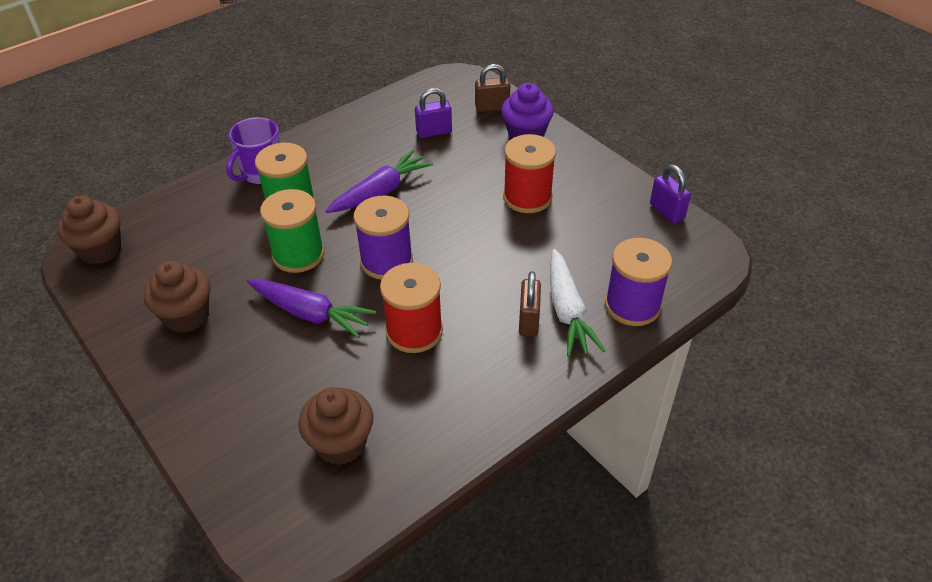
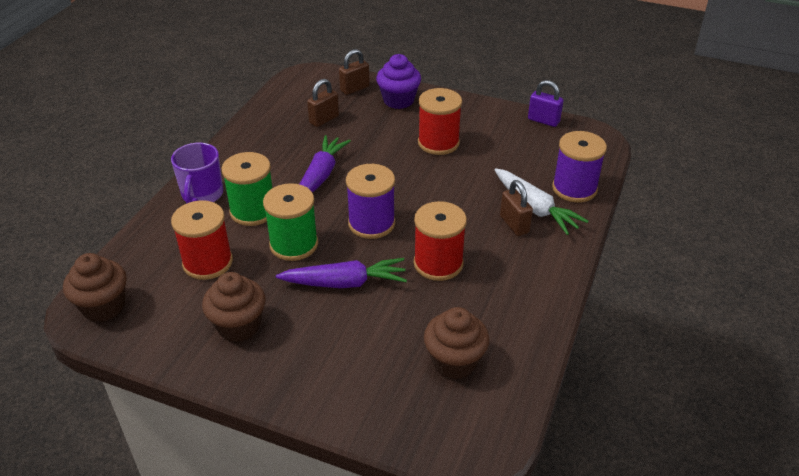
camera: 30 degrees left, 5 degrees down
(212, 242) = (207, 262): none -> red spool
(434, 132) = (324, 120): purple padlock -> brown padlock

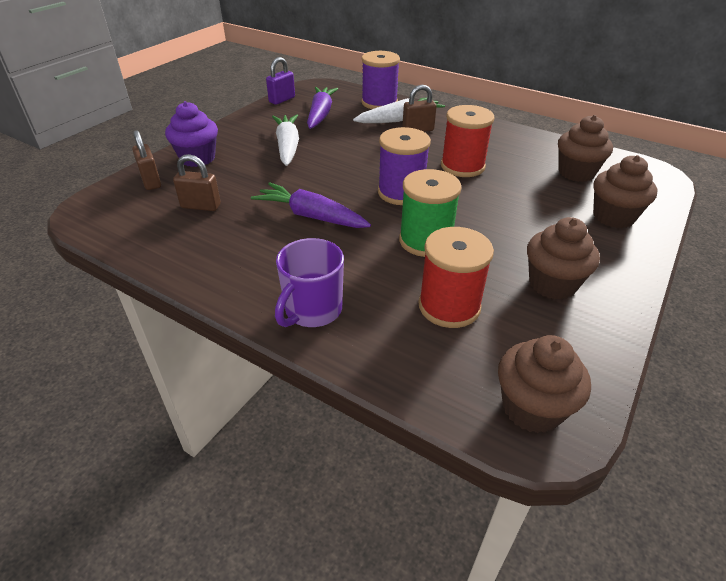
camera: 80 degrees left, 0 degrees up
(202, 195) = (312, 310): purple mug -> purple mug turned 105 degrees clockwise
(253, 211) = (359, 267): green spool -> none
(324, 120) = (201, 206): brown padlock -> brown padlock turned 45 degrees counterclockwise
(345, 283) = (486, 214): purple carrot -> purple carrot (320, 114)
(360, 385) = (613, 217): none -> brown cupcake
(438, 143) = (287, 146): red spool -> white carrot

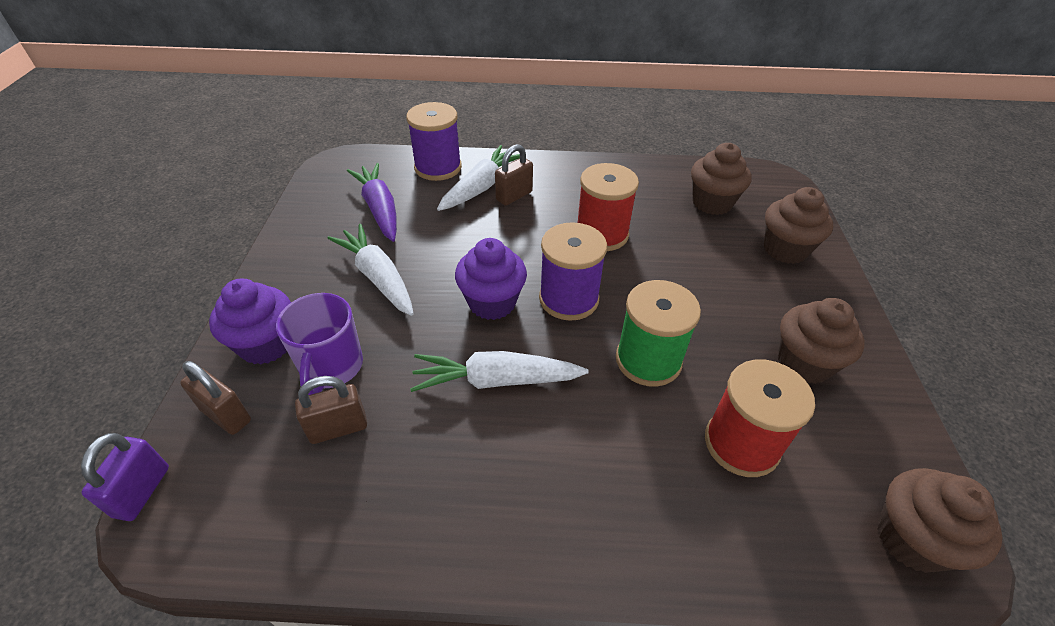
camera: 30 degrees left, 5 degrees up
(282, 100) = (308, 200): purple padlock -> purple padlock (142, 491)
(311, 216) = (496, 380): purple carrot -> white carrot
(312, 310) = (613, 530): purple mug -> purple mug (331, 367)
(346, 179) = (492, 302): none -> purple cupcake

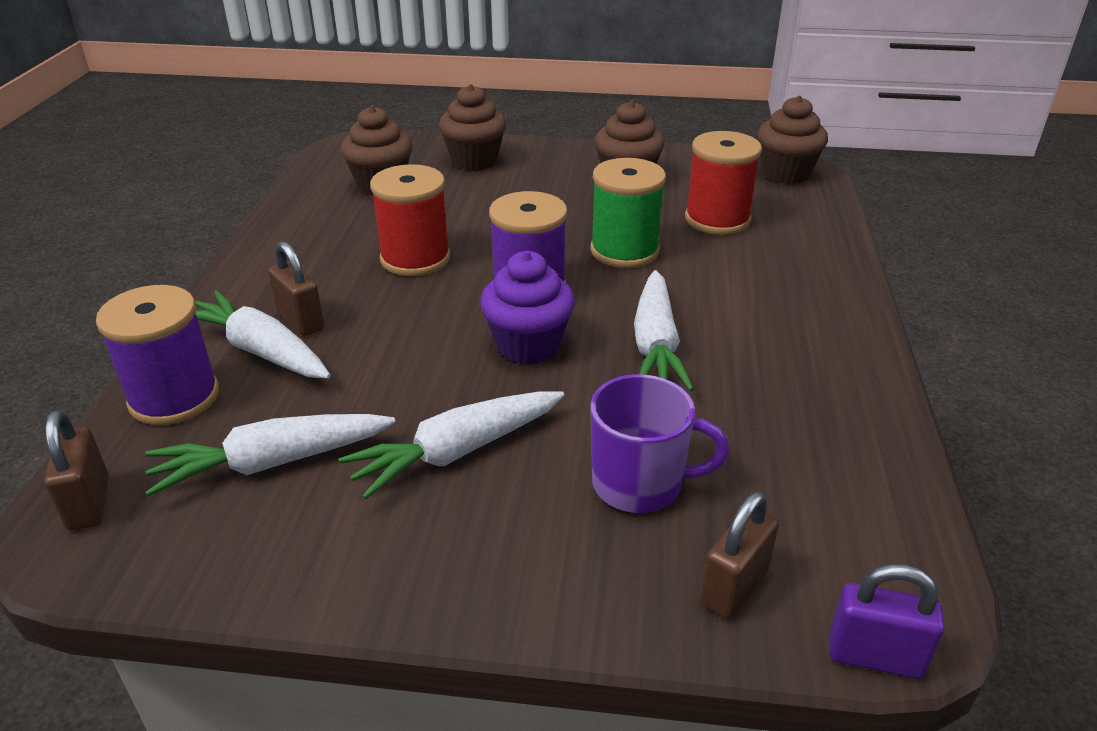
camera: 85 degrees left, 10 degrees down
(266, 344) = (594, 566): purple cupcake -> none
(338, 428) = (738, 467): brown padlock -> brown padlock (89, 503)
(379, 209) = (272, 463): purple carrot -> white carrot

